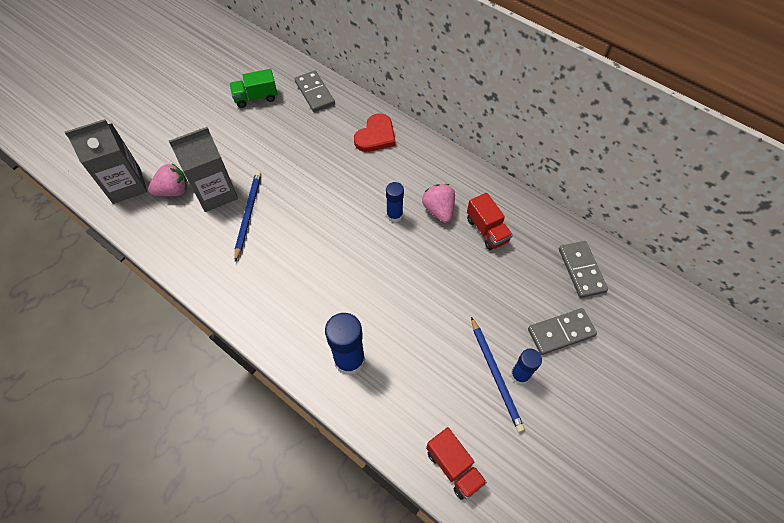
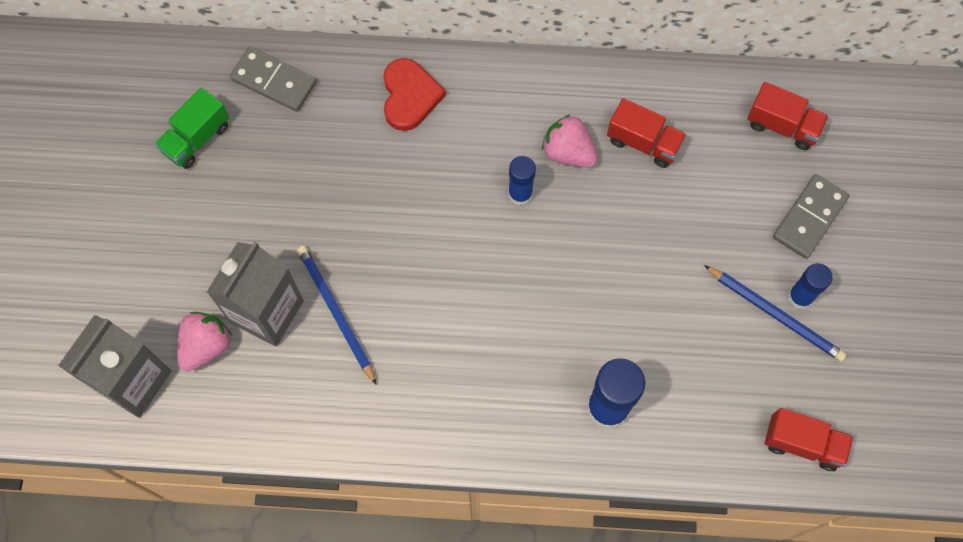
camera: 35 degrees left, 10 degrees up
(581, 270) = (782, 126): grey domino -> red truck

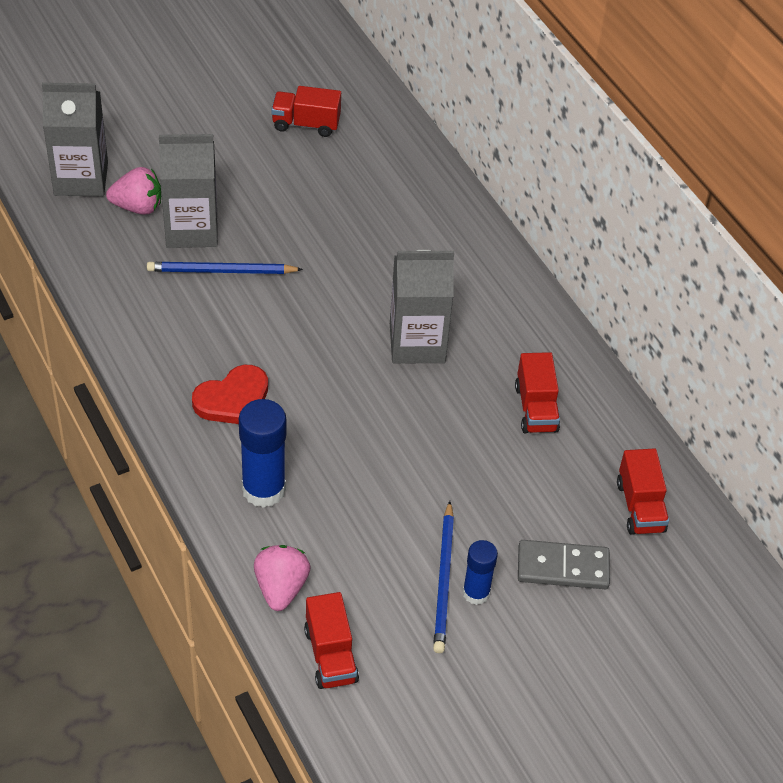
camera: 55 degrees right, 20 degrees down
(197, 138) = (306, 124): green truck -> red truck
(274, 81) = (391, 145): grey domino -> none
(336, 312) = (221, 271): blue pencil -> blue pencil turned 120 degrees counterclockwise
(409, 96) = (448, 233): red heart -> red heart (233, 399)
(520, 194) = (417, 343): blue glue stick -> grey carton
(568, 152) = (482, 359): pink strawberry -> pink strawberry (281, 588)

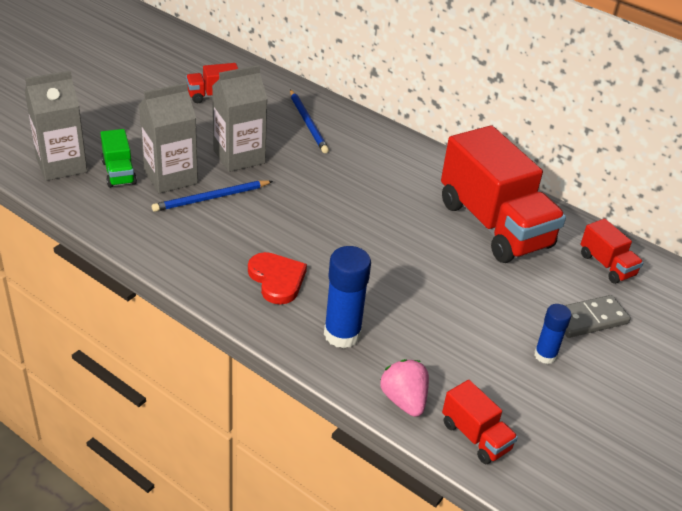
camera: 25 degrees left, 10 degrees down
(138, 207) = (119, 173): pink strawberry -> green truck
(233, 399) = (277, 279): red heart -> red heart turned 60 degrees counterclockwise
(417, 343) = (385, 207): grey carton -> grey carton (239, 157)
(444, 580) = (517, 354): blue pencil -> blue pencil (308, 123)
(536, 408) = (494, 225): red truck -> red truck, size x2.21

